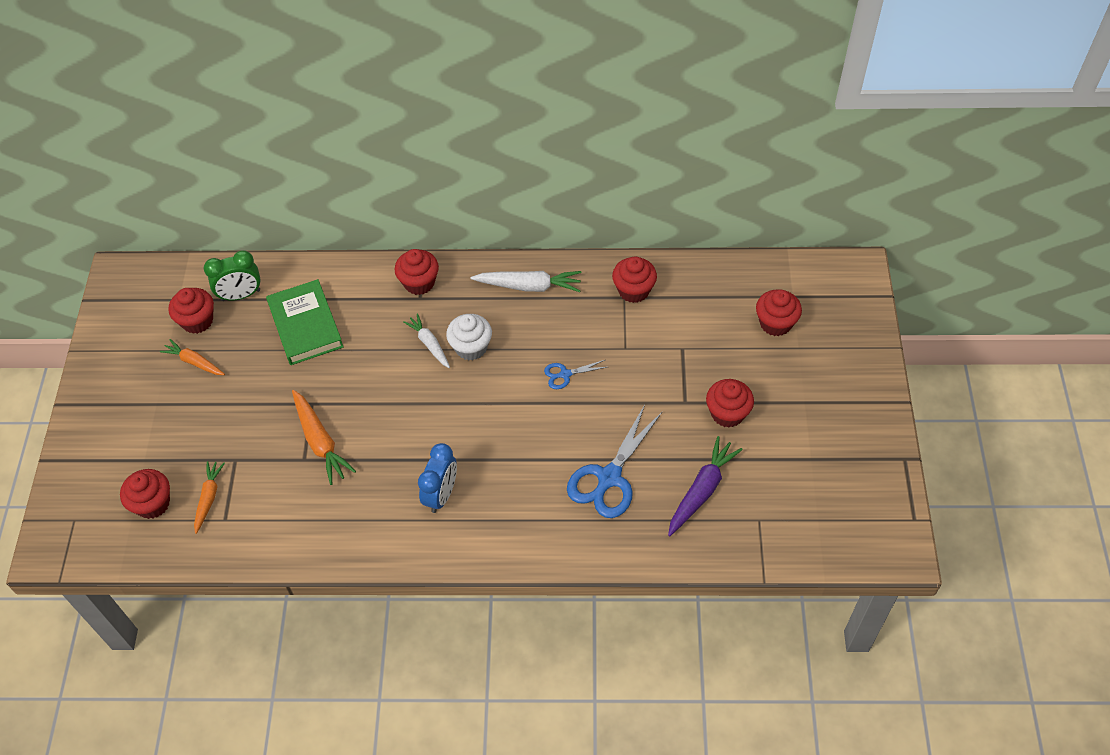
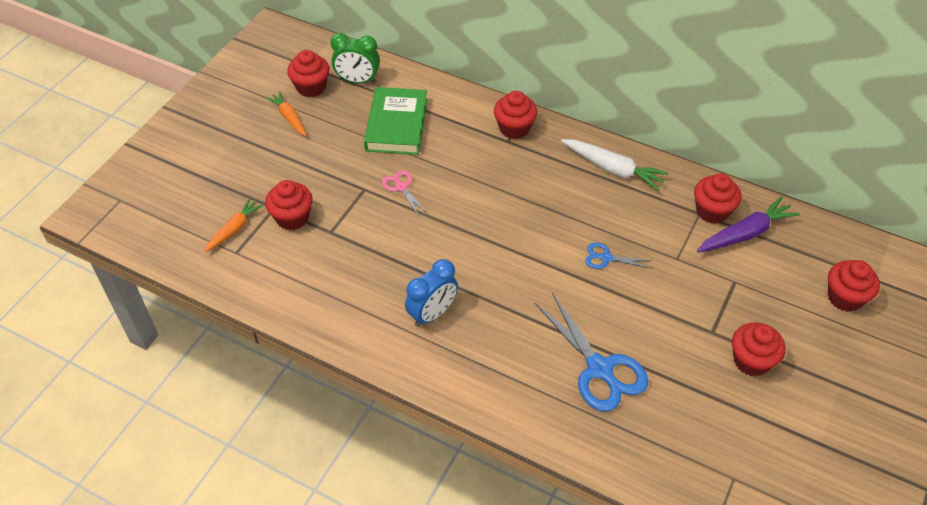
camera: 25 degrees right, 5 degrees down
(153, 503) = (187, 214): red cupcake -> red cupcake (292, 217)
(320, 442) = (353, 223): orange carrot -> none
(346, 387) = (401, 187): none -> pink scissors
(429, 344) = (494, 181): white carrot -> none
(471, 347) = (530, 199): white cupcake -> none
(609, 477) = (599, 368): blue scissors -> blue scissors turned 90 degrees counterclockwise
(702, 490) = (687, 422): purple carrot -> purple carrot (745, 233)

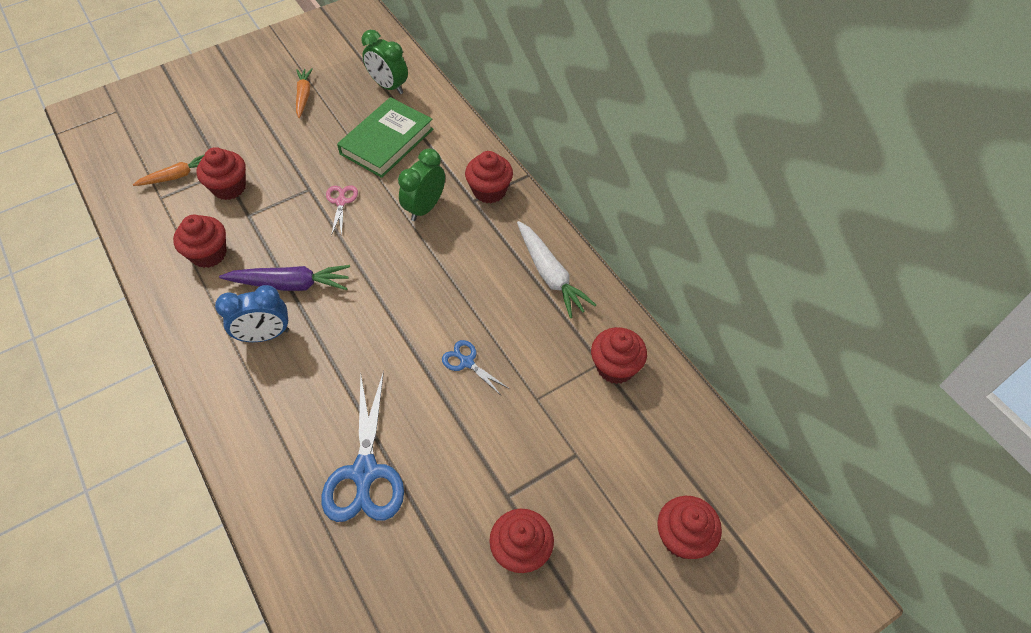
camera: 30 degrees right, 5 degrees up
(311, 87) = (345, 76): red cupcake -> red cupcake (209, 254)
(474, 162) = (425, 208): none -> green clock
(745, 233) = (631, 409): purple carrot -> purple carrot (291, 284)

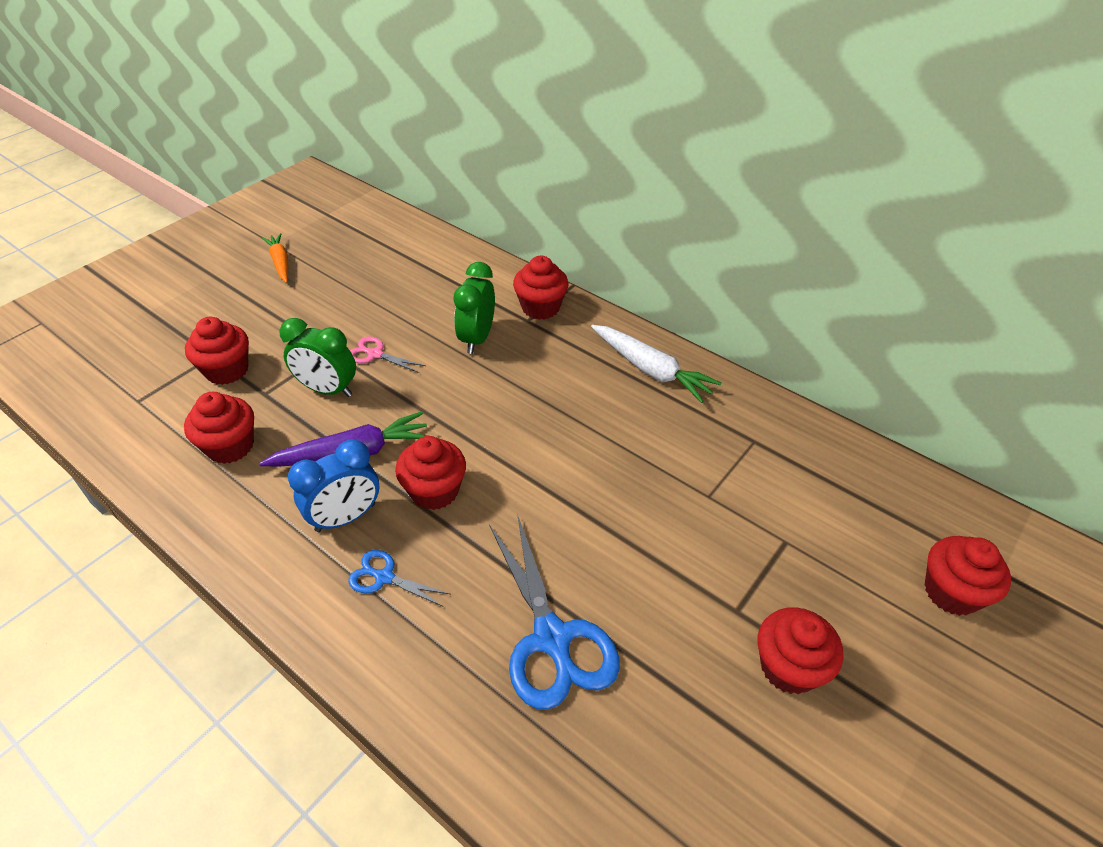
camera: 20 degrees left, 10 degrees down
(176, 176) = (151, 373): orange carrot -> none
(341, 202) = (375, 354): pink scissors -> pink scissors turned 45 degrees counterclockwise
(387, 141) = (400, 286): green book -> none
(388, 86) = (376, 236): green clock -> green clock (327, 390)
(467, 362) = (609, 480): blue scissors -> blue scissors (384, 577)
(615, 367) = (773, 441): red cupcake -> red cupcake (434, 491)

